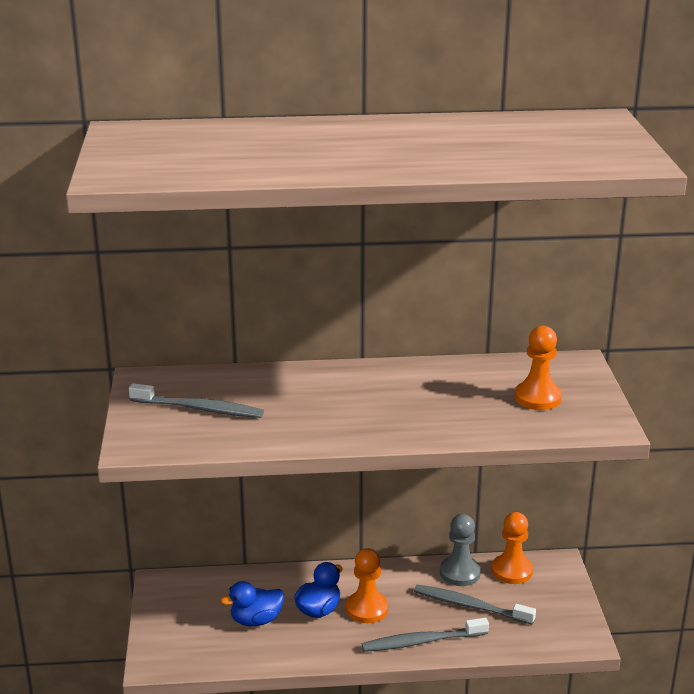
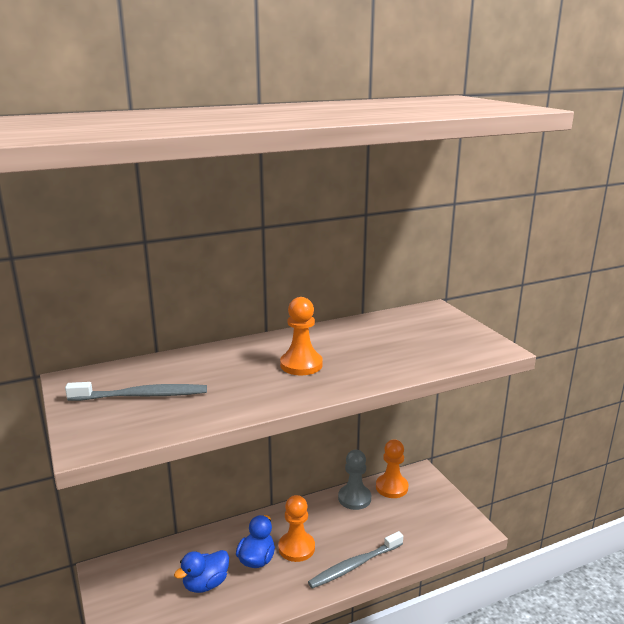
camera: 20 degrees left, 5 degrees down
(470, 606) = (376, 524): grey toothbrush -> none
(537, 398) = (426, 337): orange pawn -> orange pawn (301, 365)

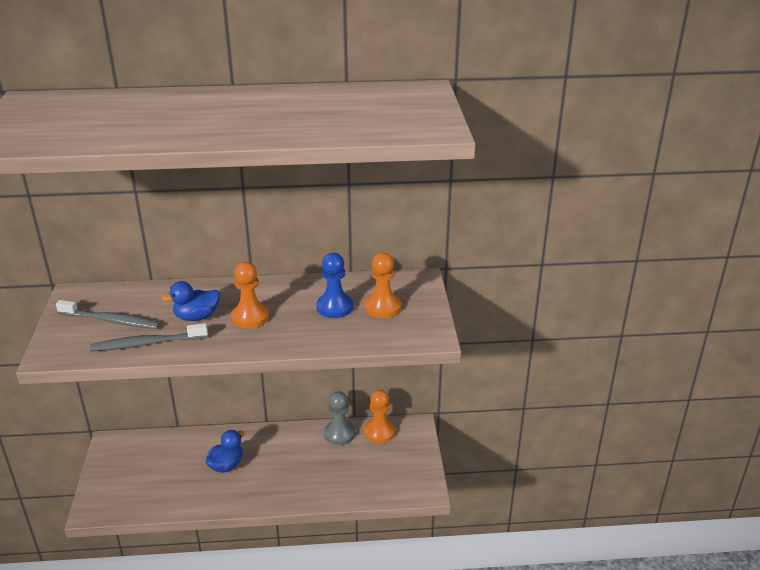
camera: 20 degrees right, 10 degrees up
(205, 584) = (177, 474): blue duck -> blue duck (196, 317)
(296, 548) = (263, 464): orange pawn -> orange pawn (382, 307)
(354, 565) = (300, 492): grey toothbrush -> grey toothbrush (147, 343)
(379, 342) = (334, 307): none -> blue pawn

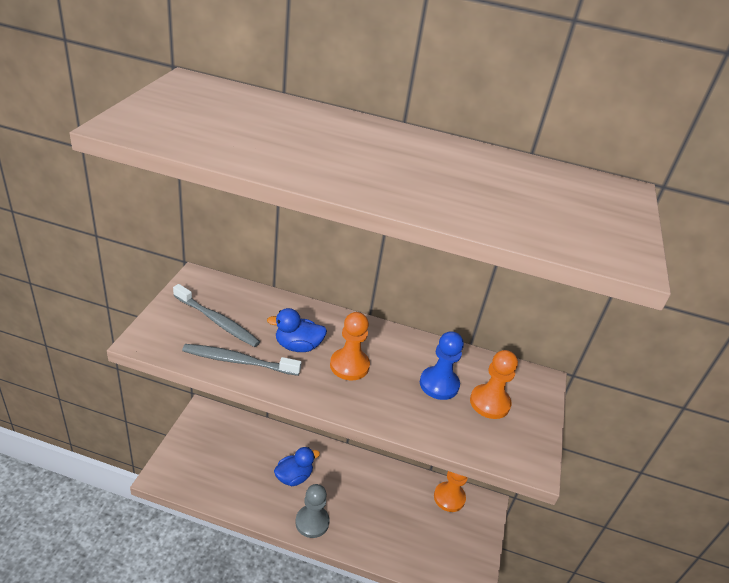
camera: 15 degrees right, 5 degrees up
(339, 434) = (410, 484): grey pawn -> grey pawn (312, 522)

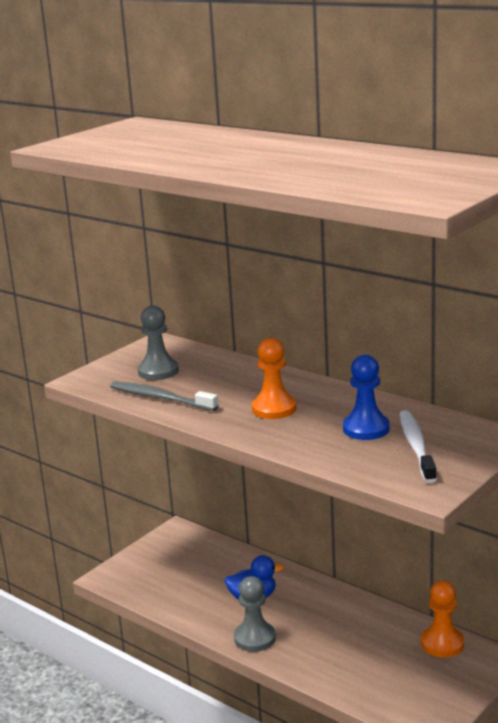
camera: 30 degrees right, 15 degrees down
(217, 321) = (158, 371): grey toothbrush -> grey pawn
(298, 346) = (228, 392): blue duck -> none
(489, 403) = (416, 446): orange pawn -> white toothbrush

